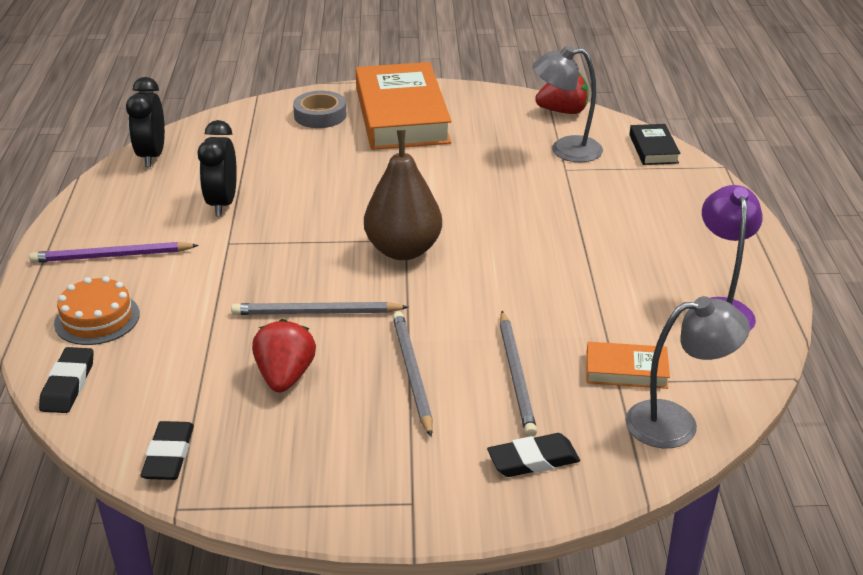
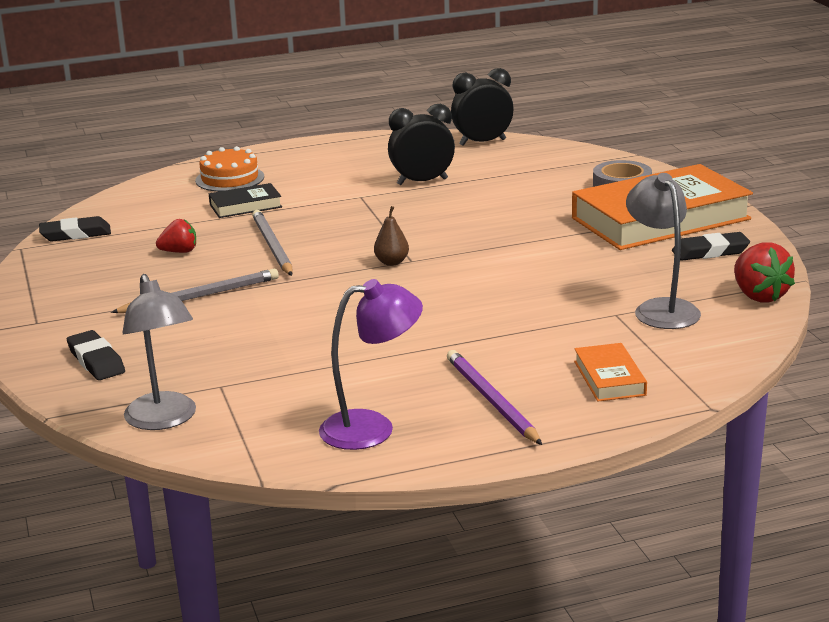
camera: 75 degrees right, 10 degrees down
(68, 384) = (146, 188): black eraser -> black eraser (710, 252)
(111, 256) = (316, 164): purple pencil -> purple pencil (491, 400)
(285, 376) = (179, 252): red strawberry -> red strawberry, size x0.64
(403, 250) = (392, 262): brown pear -> brown pear, size x0.44
(516, 375) = (212, 338): grey pencil -> none
(626, 370) = (239, 388): orange book -> orange book (609, 378)
(653, 149) = (714, 358): black book -> black book (245, 206)

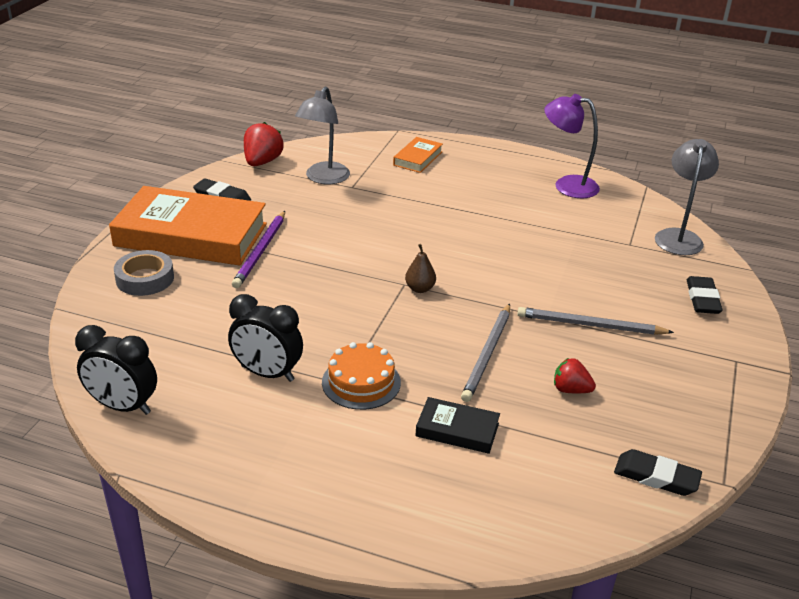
camera: 145 degrees left, 10 degrees up
(229, 178) = (428, 496): orange cake -> orange cake (361, 382)
(491, 400) = (490, 173): purple pencil -> purple pencil (260, 251)

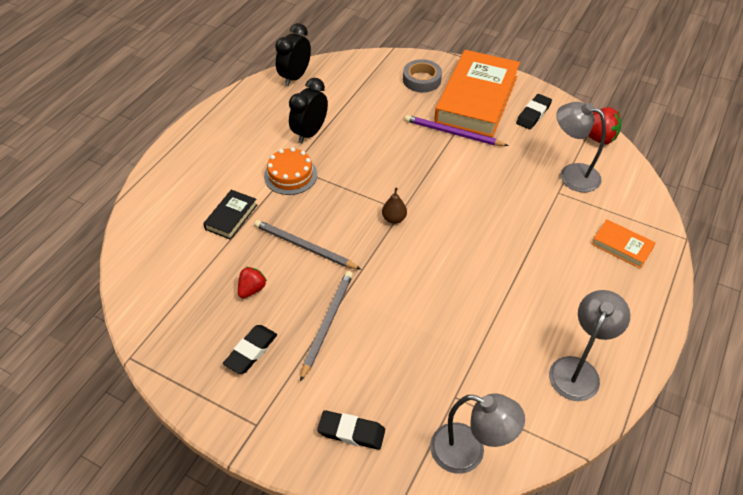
camera: 100 degrees right, 15 degrees up
(567, 185) = (578, 370): purple lamp -> grey lamp
(656, 477) = (151, 317): black eraser -> black eraser (251, 351)

